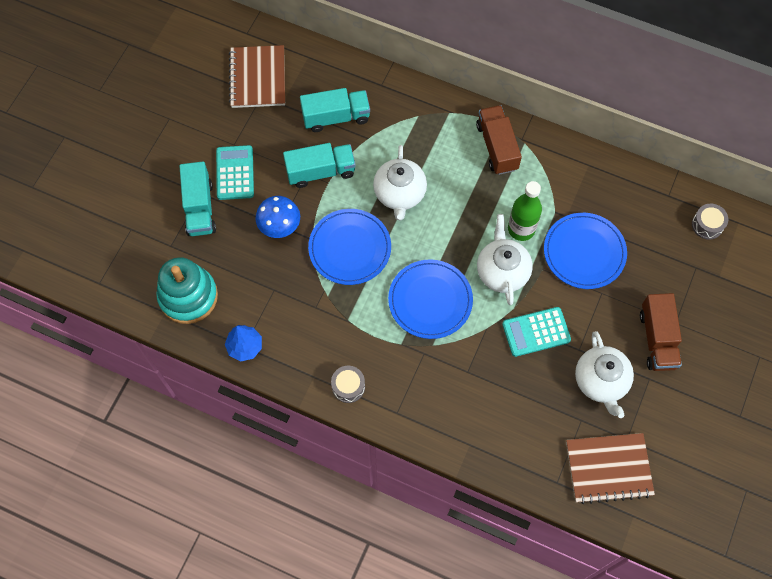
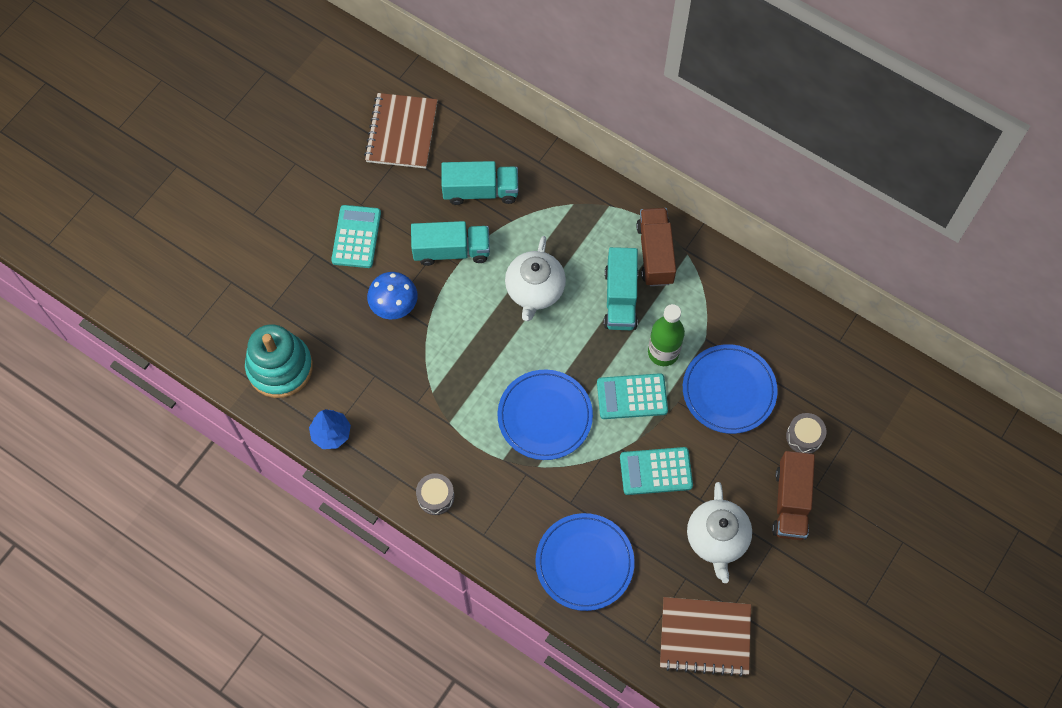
camera: 10 degrees right, 0 degrees up
(200, 208) = (310, 270): turquoise truck -> turquoise truck (620, 298)
(350, 248) = (467, 343): blue plate -> blue plate (584, 563)
(502, 271) = (632, 397): white teapot -> turquoise calculator
(707, 225) = (876, 382): grey drum -> grey drum (804, 436)

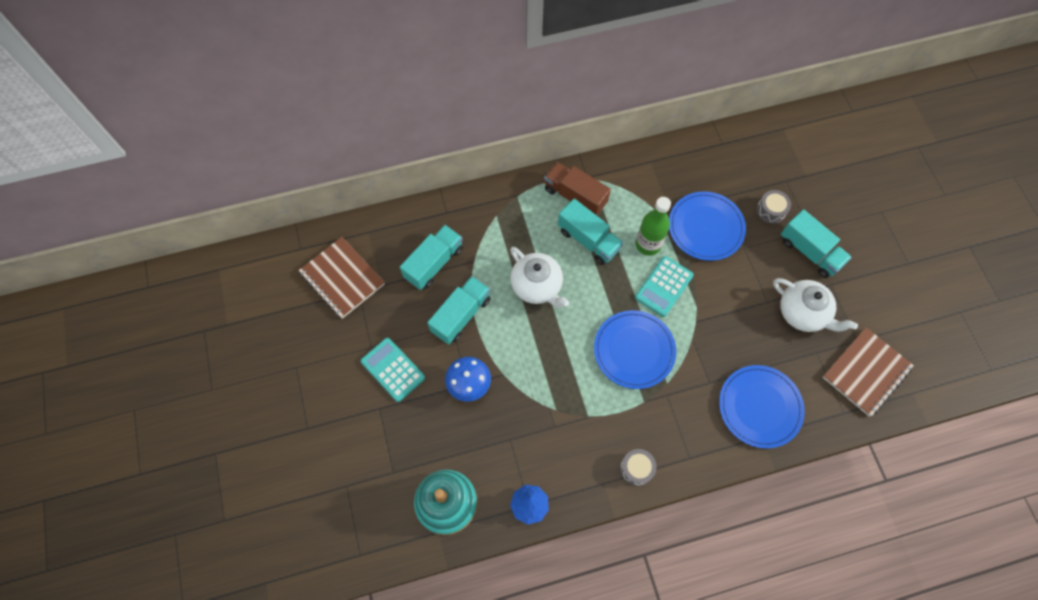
camera: 50 degrees left, 0 degrees up
(656, 471) = (728, 313): turquoise calculator -> none
(790, 502) = (809, 252): brown truck -> turquoise truck

